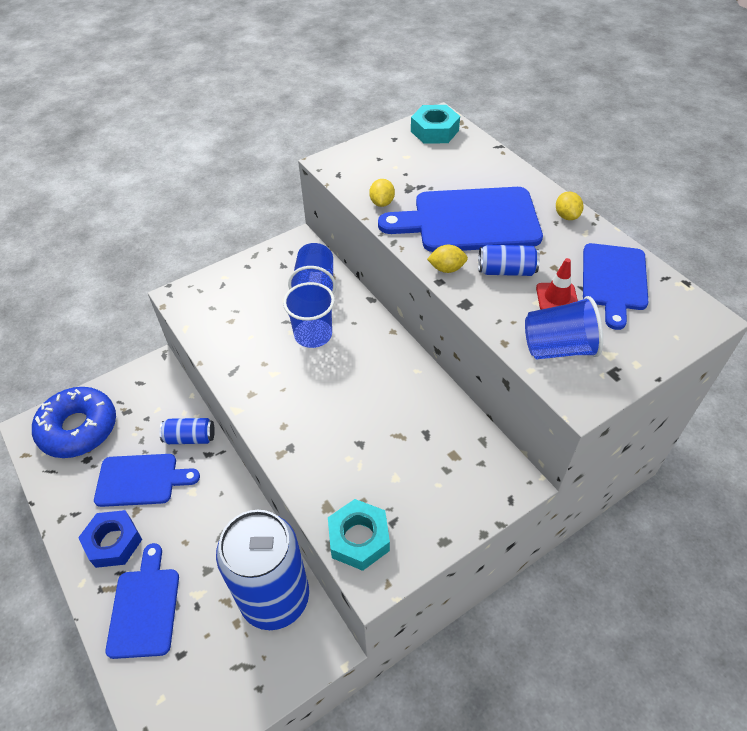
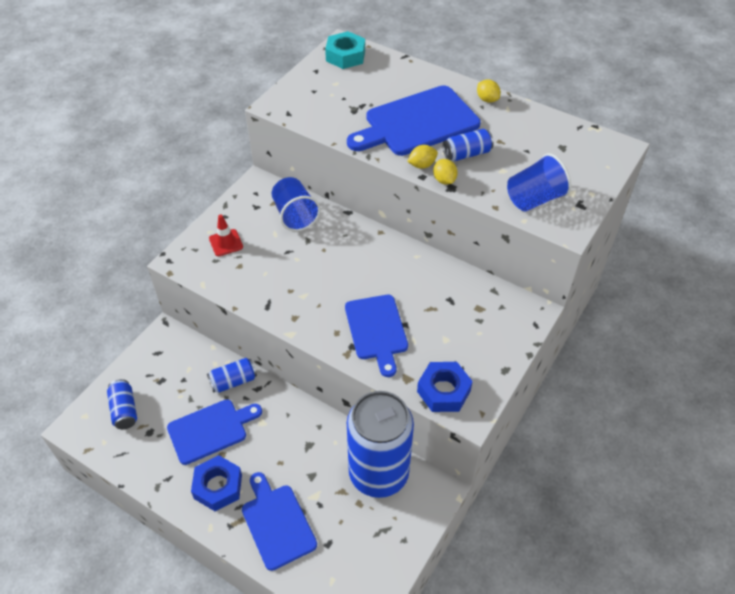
camera: 25 degrees left, 0 degrees up
(78, 428) = (124, 410): blue donut -> blue can
(313, 334) = (317, 255): blue cup -> none
(359, 538) = (443, 391): turquoise nut -> blue nut
(382, 203) = (339, 127): yellow lemon -> yellow lemon (444, 180)
(557, 297) = (514, 163): red traffic cone -> red traffic cone (226, 243)
(614, 280) = (546, 138): blue cutting board -> blue cutting board (376, 330)

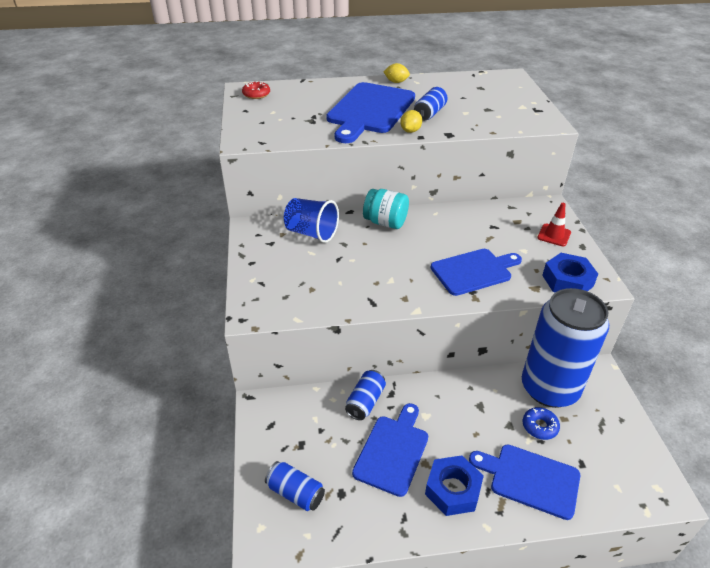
camera: 40 degrees left, 10 degrees down
(226, 243) = (278, 280): red traffic cone -> red traffic cone (554, 235)
(332, 494) = (539, 426): none -> blue donut
(345, 56) = (256, 94): turquoise nut -> red donut
(363, 240) = (385, 222): none -> turquoise jar
(376, 330) = (473, 271): blue cutting board -> blue cutting board turned 60 degrees counterclockwise
(444, 180) = (438, 132): yellow lemon -> none
(534, 199) = (508, 118): blue cup -> none

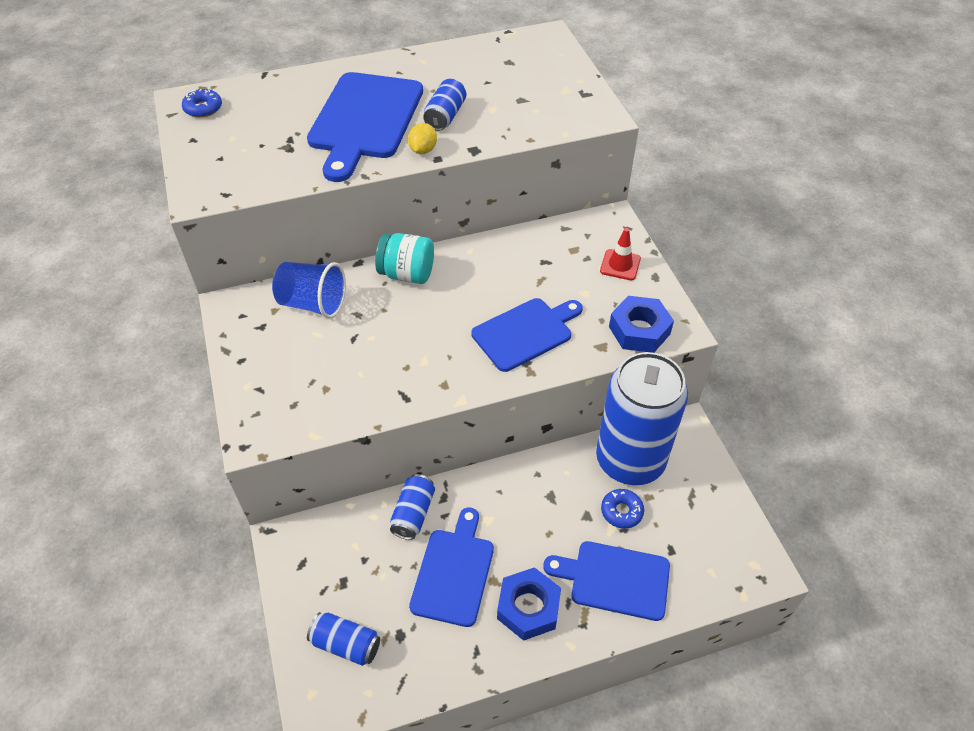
camera: 10 degrees left, 10 degrees up
(256, 94) = (203, 108): red donut -> blue donut
(396, 82) = (394, 64): yellow lemon -> none

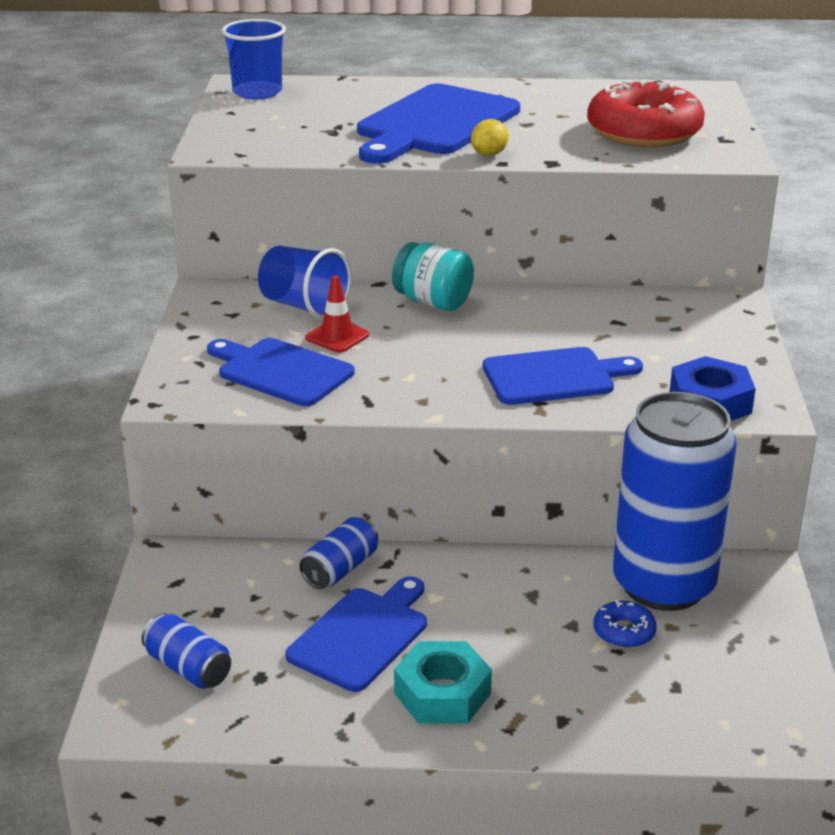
camera: 20 degrees right, 20 degrees down
(203, 108) = (257, 92): blue donut -> blue cup
(445, 116) = (534, 133): blue can -> none
(524, 97) = (644, 132): none -> red donut
(528, 607) = (442, 693): blue nut -> turquoise nut
(615, 579) = (578, 696): blue cutting board -> blue cutting board (281, 371)
(620, 265) = (718, 341): red traffic cone -> red traffic cone (337, 336)

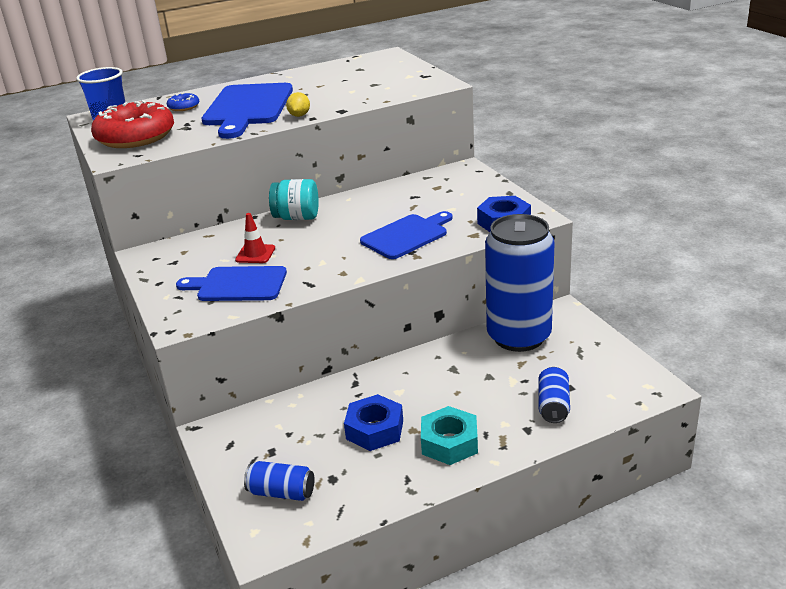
camera: 25 degrees left, 0 degrees up
(304, 306) = (217, 244): blue cup -> none
(340, 569) = (329, 397): blue can -> blue can (553, 405)
(362, 636) = (375, 430): blue cutting board -> blue nut
(624, 632) = (519, 369): blue donut -> blue donut (184, 107)
(644, 132) = (376, 83): red donut -> red donut (135, 137)

